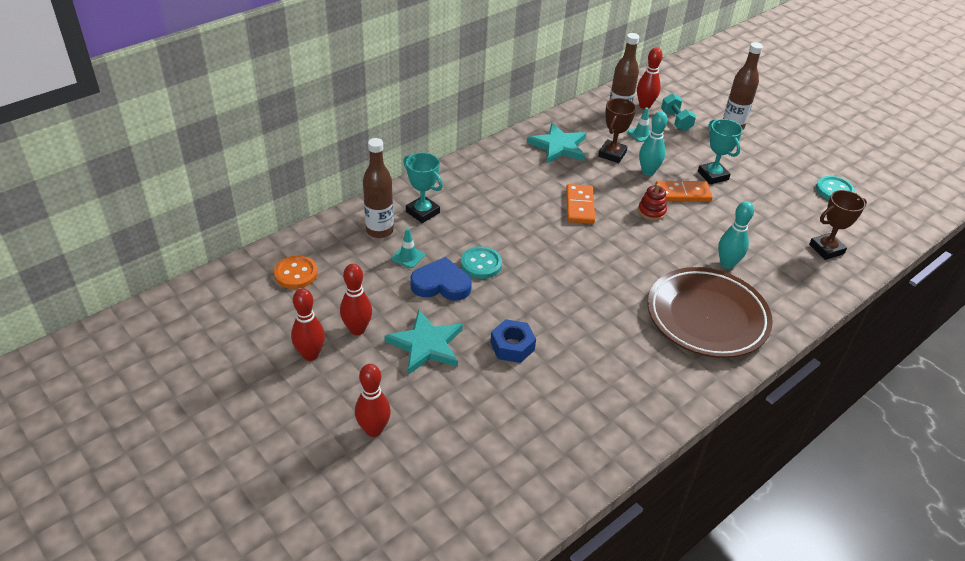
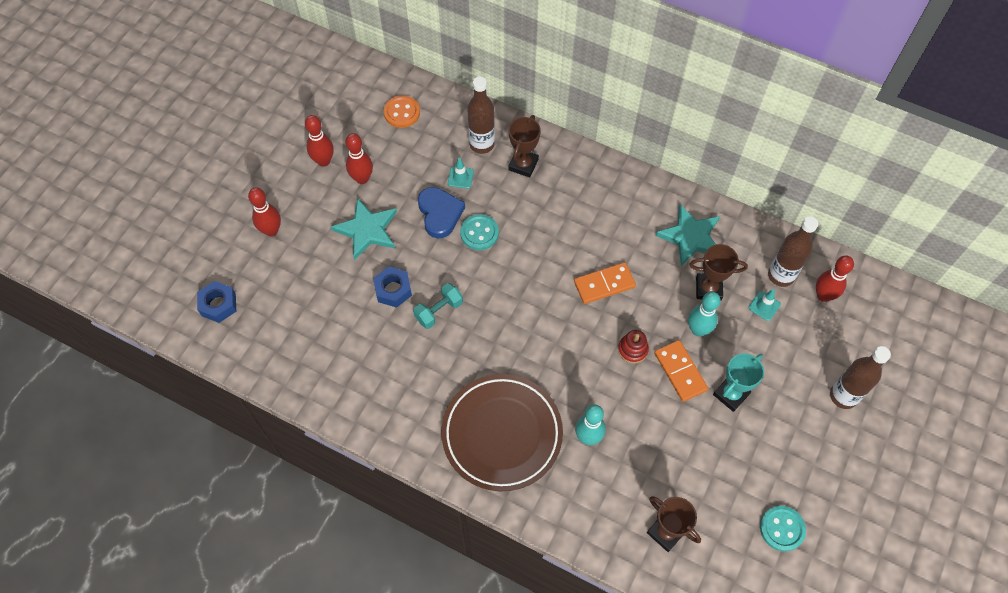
camera: 70 degrees right, 20 degrees up
(422, 212) = (523, 164): turquoise trophy -> brown trophy
(448, 513) = (218, 305): none -> blue nut
(676, 121) = (814, 334): turquoise dumbbell -> turquoise dumbbell (439, 311)

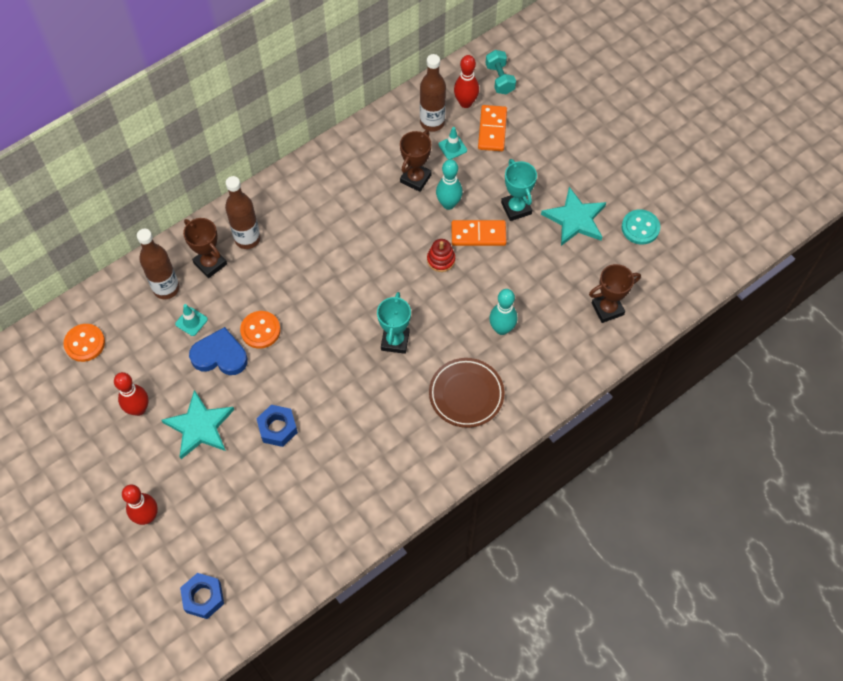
camera: 65 degrees left, 0 degrees up
(324, 161) = (96, 437): red bowling pin -> none
(439, 311) = (321, 397): turquoise dumbbell -> turquoise dumbbell (500, 79)
(479, 233) = (260, 330): turquoise button -> orange button
(502, 434) = (466, 394): brown plate -> brown plate, size x0.65
(525, 347) = (395, 341): none -> turquoise trophy
(604, 284) = (368, 253): orange domino -> orange domino (492, 130)
(690, 237) = (360, 168): turquoise star -> turquoise star (575, 219)
(843, 396) = (555, 134): brown bottle -> brown bottle (247, 239)

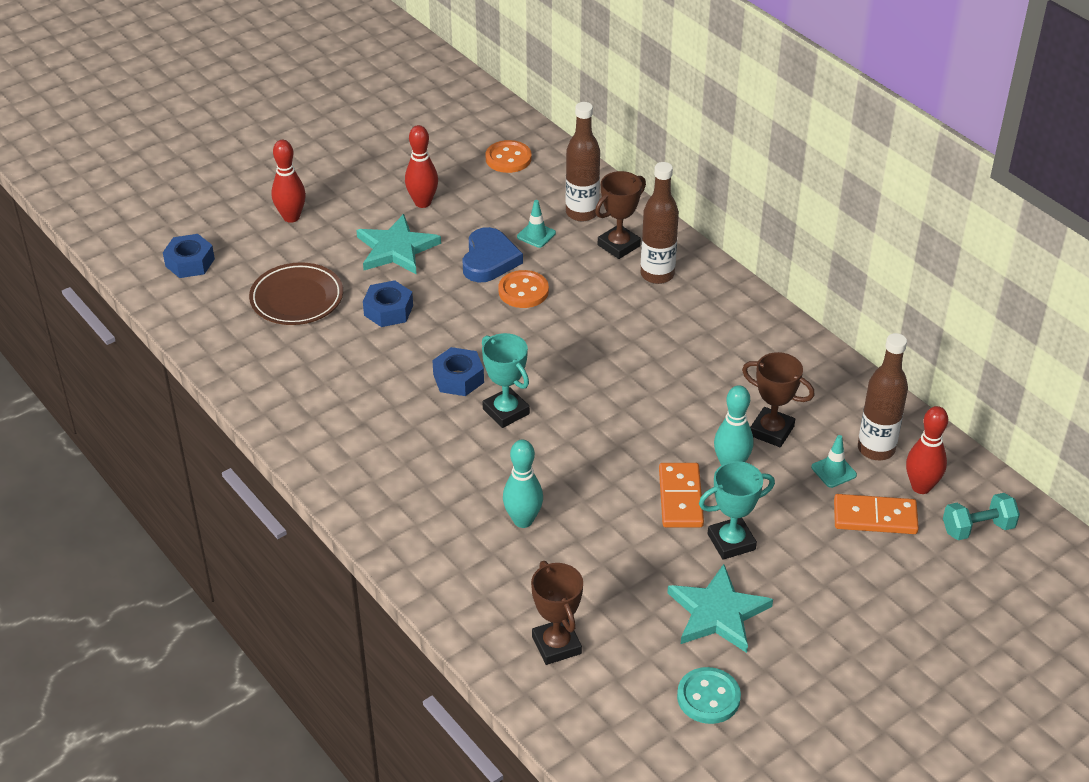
camera: 90 degrees right, 20 degrees down
(359, 374) = (458, 378): none -> blue nut
(395, 341) = (506, 411): turquoise trophy -> turquoise trophy turned 45 degrees clockwise
(441, 260) = (635, 457): red stacking toy -> none
(466, 394) = (422, 481): brown plate -> brown plate (297, 299)

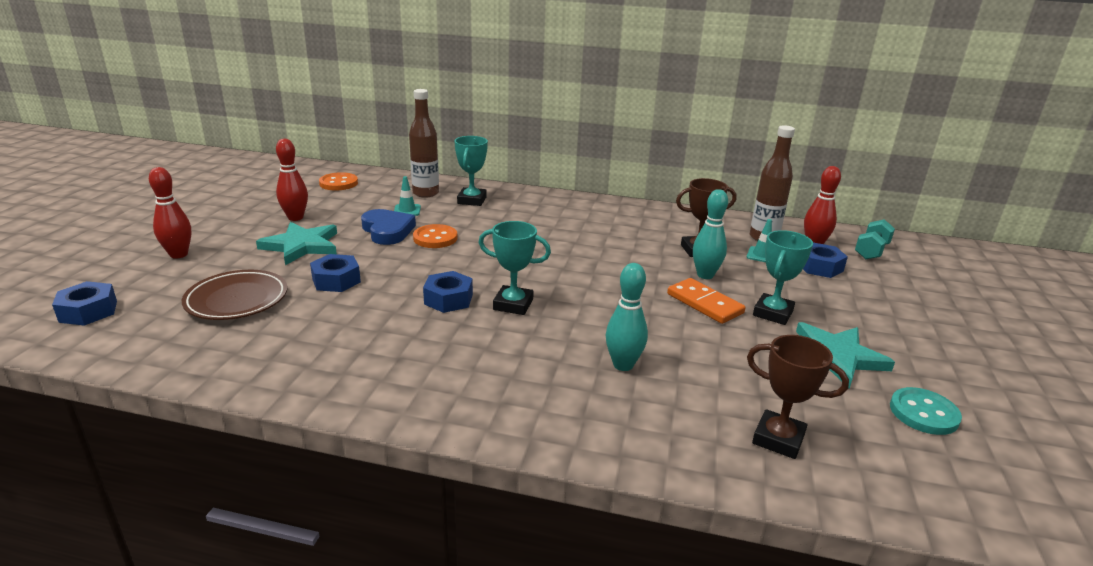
camera: 40 degrees left, 15 degrees down
(618, 245) = (472, 200): brown trophy -> turquoise trophy
(657, 274) = (516, 205): brown bottle -> none
(875, 517) = (819, 267): orange domino -> blue nut

